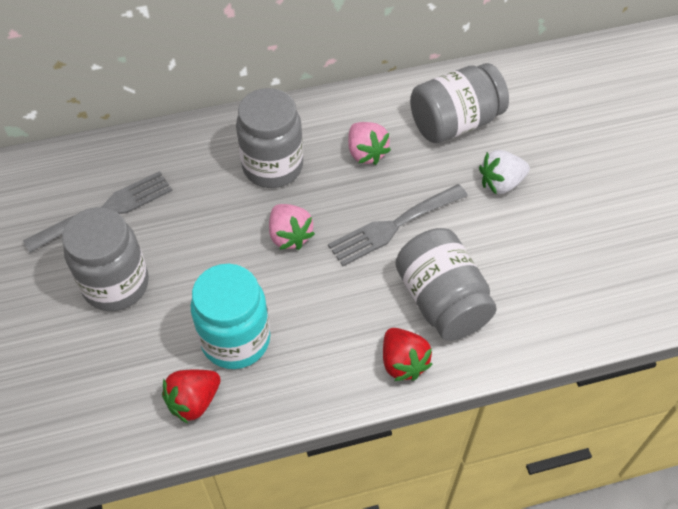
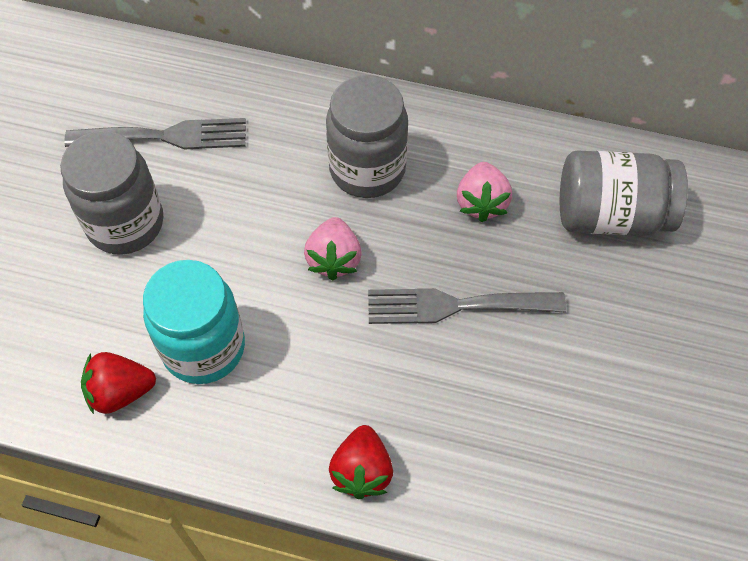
camera: 30 degrees right, 5 degrees up
(441, 301) = (452, 423): grey jar -> none
(501, 183) = (617, 317): white strawberry -> none

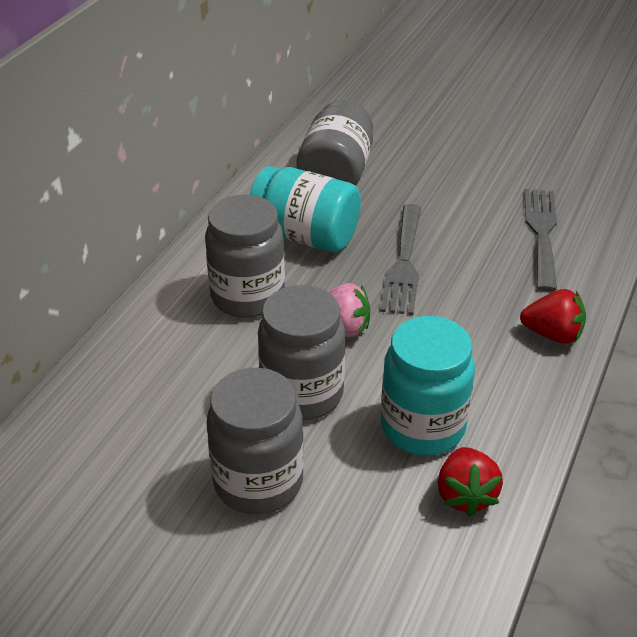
camera: 80 degrees left, 20 degrees down
(166, 136) = (151, 440): grey fork -> grey fork (541, 233)
(235, 239) = (302, 394): none -> grey jar
(481, 203) = (305, 236): pink strawberry -> turquoise jar

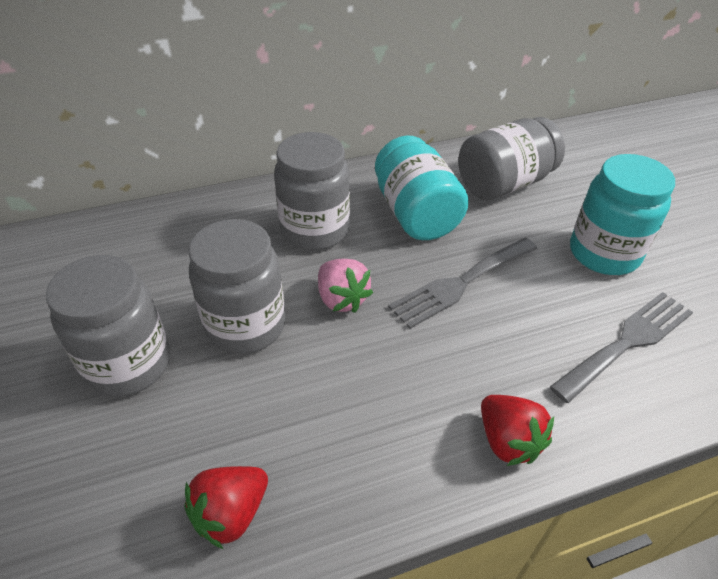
camera: 45 degrees right, 5 degrees up
(422, 427) = (285, 425): turquoise jar -> turquoise jar (604, 253)

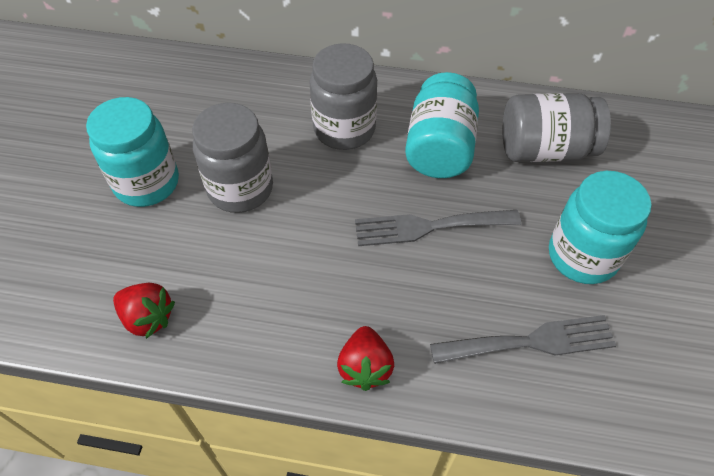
camera: 30 degrees right, 10 degrees up
(128, 364) = (147, 183): grey jar -> turquoise jar
(231, 514) = (148, 318): red strawberry -> red strawberry turned 135 degrees counterclockwise
(342, 299) = (324, 198): pink strawberry -> none

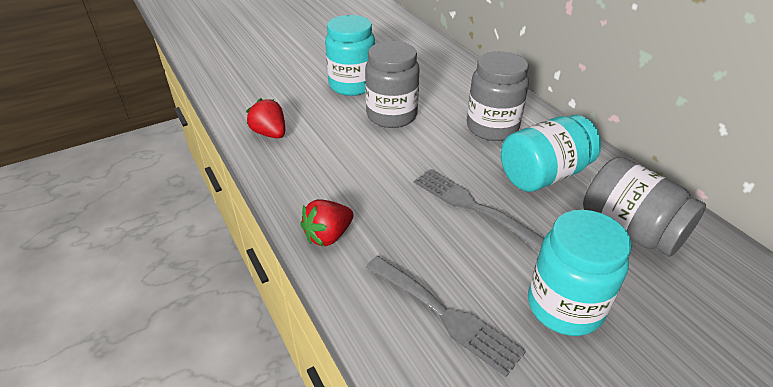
camera: 50 degrees right, 15 degrees down
(148, 318) = (270, 133): red strawberry -> red strawberry turned 150 degrees clockwise

